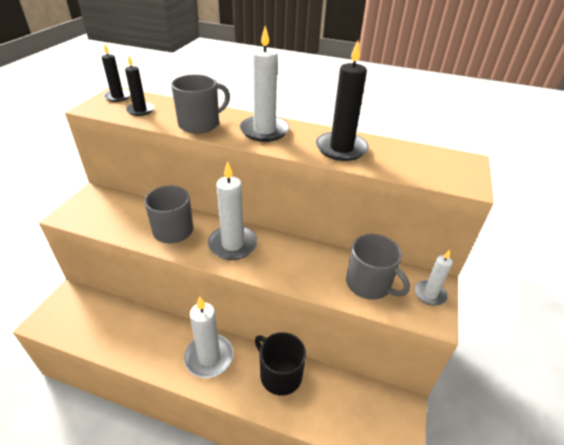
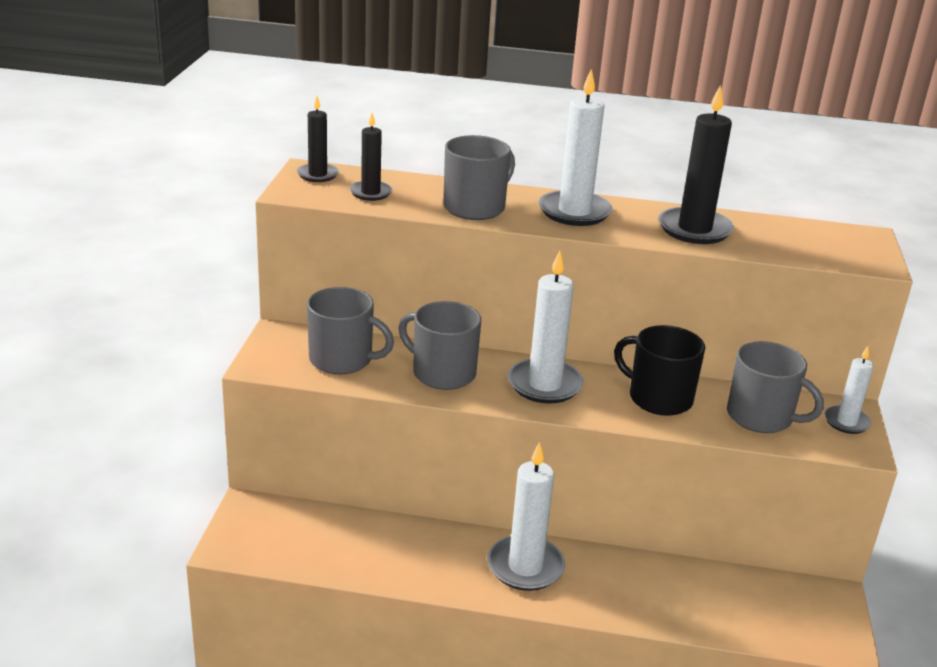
camera: 10 degrees left, 10 degrees down
(117, 215) = (342, 359): none -> grey mug
(280, 374) = (641, 577): black mug -> black mug (658, 398)

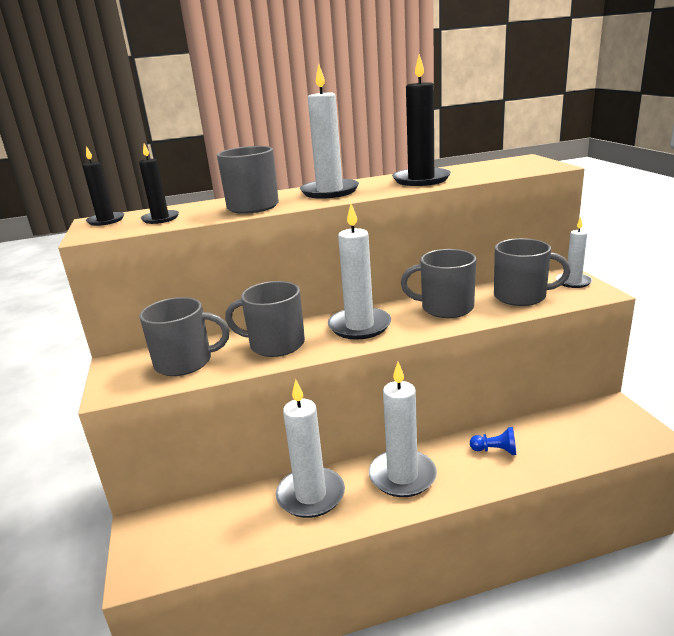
camera: 20 degrees left, 5 degrees down
(421, 546) = (311, 495): none -> white candle
(646, 583) = (495, 450): none -> blue pawn
(658, 398) = (445, 308): black mug -> grey mug

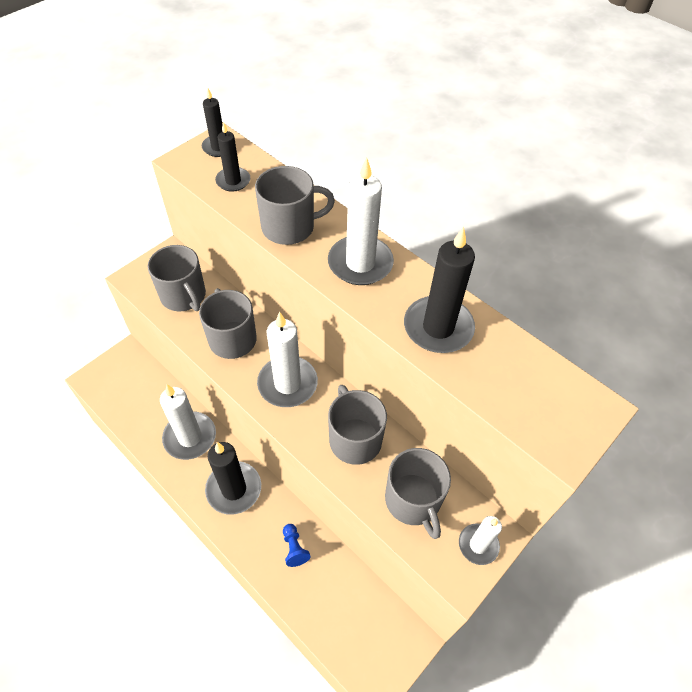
camera: 55 degrees right, 30 degrees up
(402, 476) = (234, 489): white candle -> black candle

